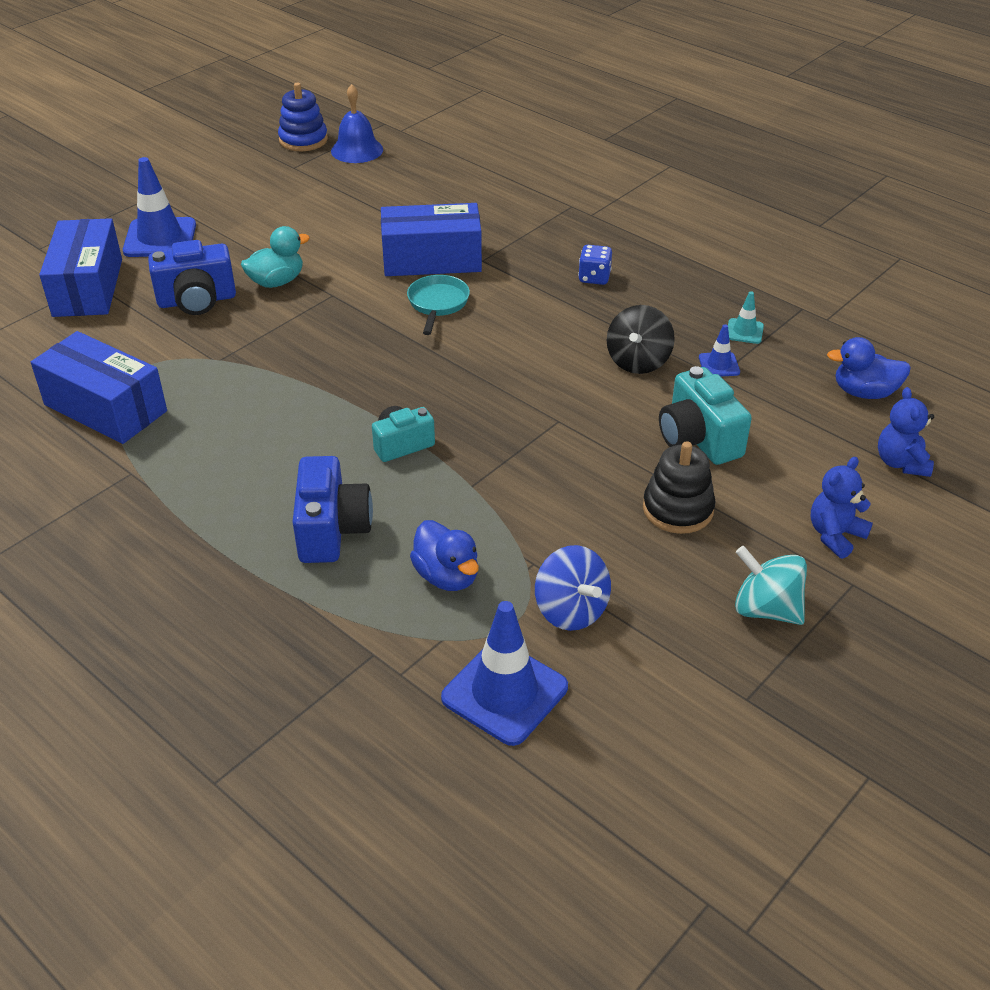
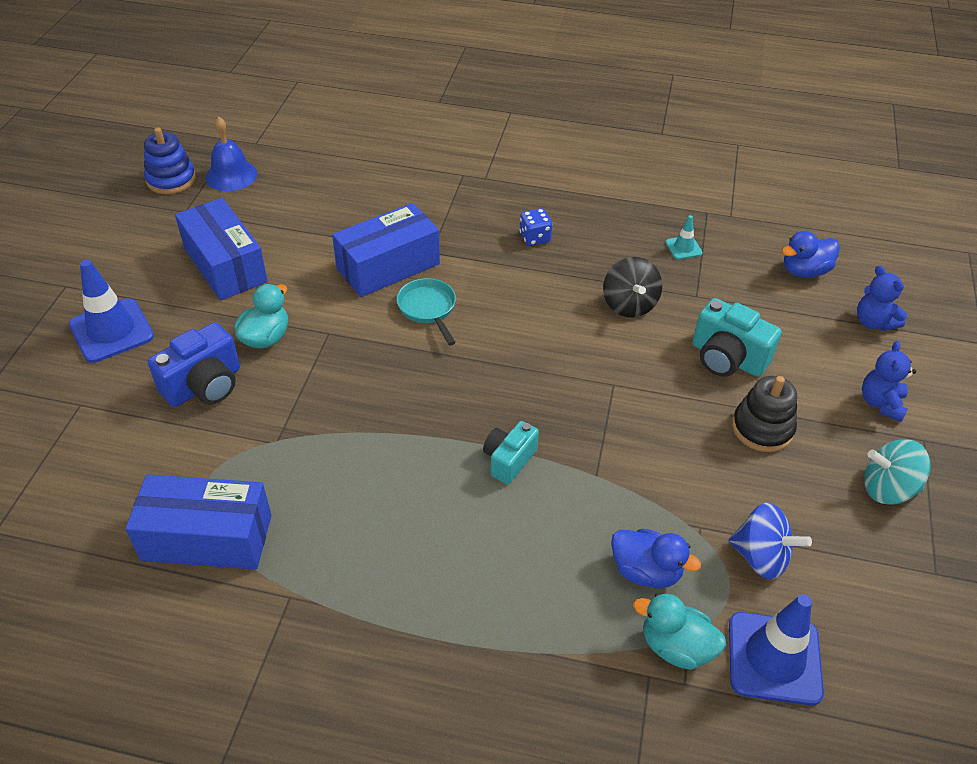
camera: 30 degrees left, 5 degrees up
(88, 287) = (79, 412): blue box -> blue box (225, 265)
(332, 530) = (518, 571): blue camera -> none
(419, 643) = (676, 647): none -> turquoise duck
(719, 365) = (689, 285): blue traffic cone -> none

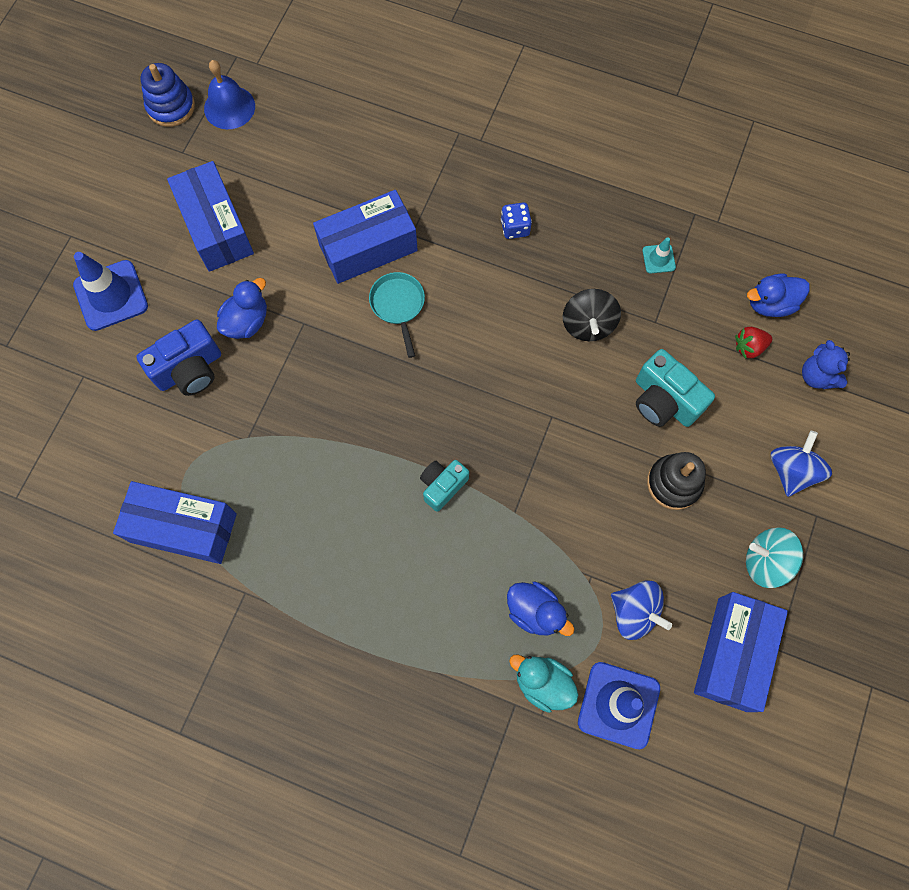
camera: 10 degrees right, 25 degrees up
(266, 338) = (247, 321): turquoise duck -> blue duck
(797, 306) = (749, 347): none -> red strawberry
(881, 403) = (791, 471): blue teddy bear -> blue spinning top
(887, 585) = (732, 654): none -> blue box

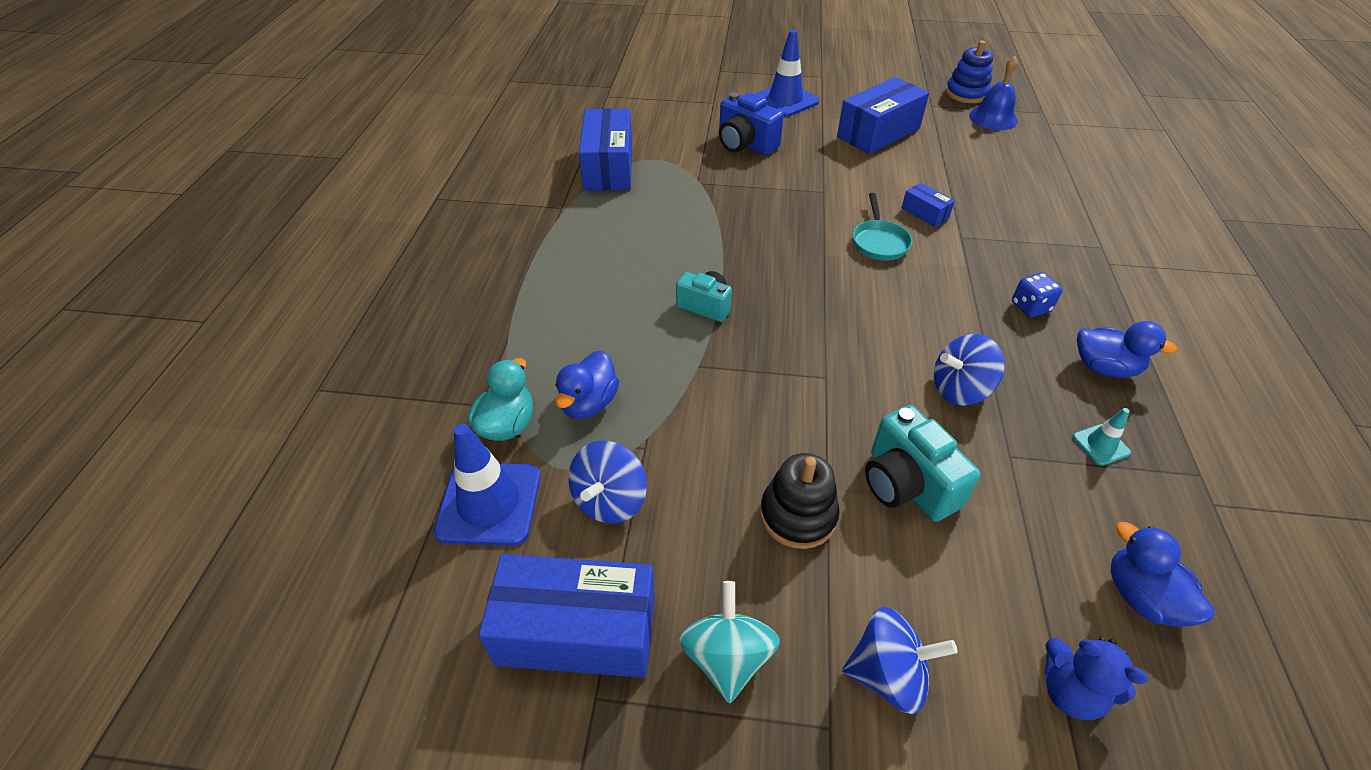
camera: 75 degrees right, 25 degrees down
(247, 321) = (805, 163): blue duck -> blue duck (1104, 367)
(368, 248) = (924, 213): blue box -> blue box, size x0.47
(398, 305) = (879, 242): turquoise pan -> turquoise pan turned 120 degrees clockwise
(588, 324) = (959, 389): black spinning top -> blue spinning top
(664, 401) = (906, 484): turquoise camera -> turquoise camera turned 60 degrees counterclockwise
(749, 347) = (1050, 578): red strawberry -> none
(817, 376) = (1069, 691): blue teddy bear -> blue teddy bear turned 105 degrees counterclockwise

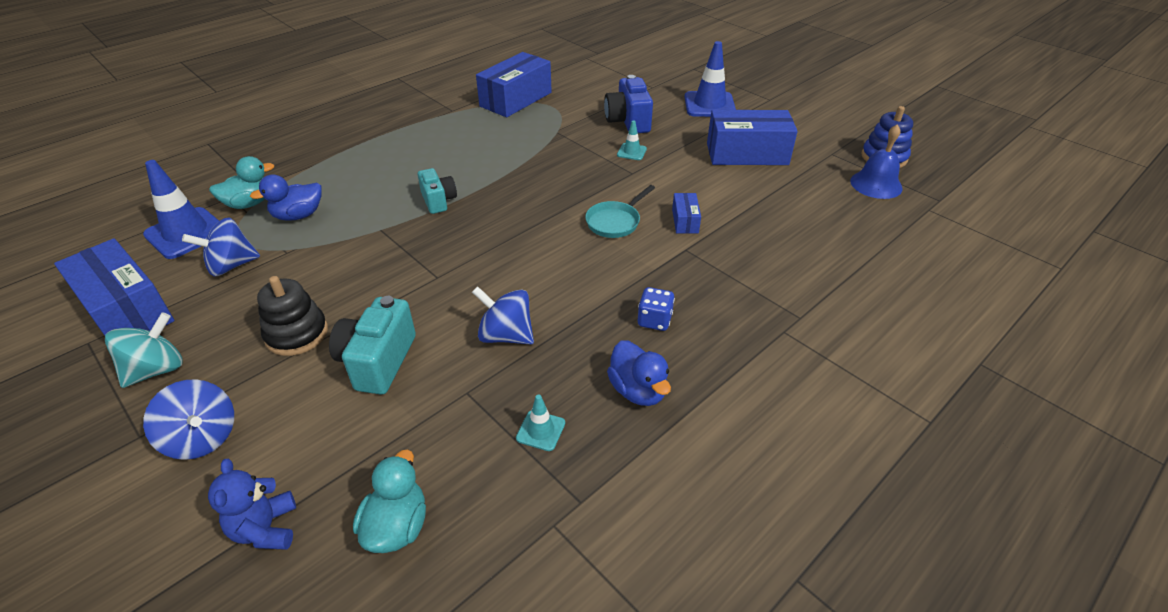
camera: 40 degrees right, 5 degrees down
(793, 172) = (631, 152): none -> turquoise traffic cone
(1141, 597) = (397, 526): blue duck -> turquoise duck

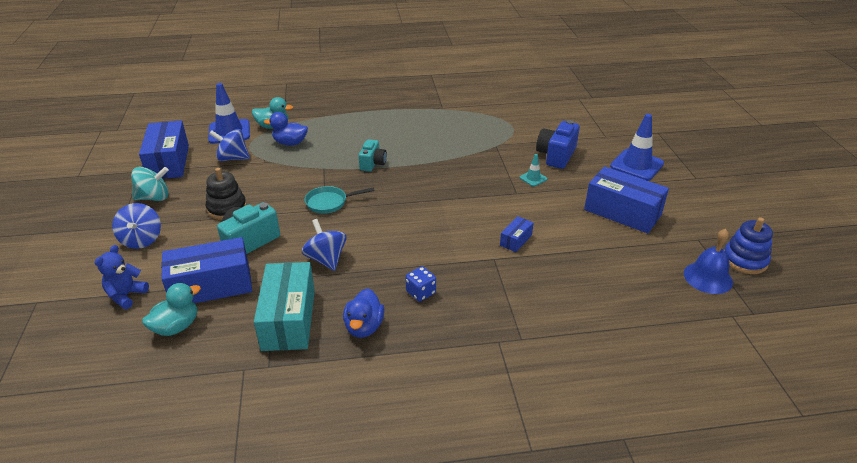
camera: 35 degrees right, 5 degrees down
(516, 99) = (492, 113): blue box -> blue box (211, 286)
(540, 430) = (288, 319): turquoise traffic cone -> turquoise box
(615, 222) = (467, 221): turquoise pan -> turquoise pan (329, 203)

